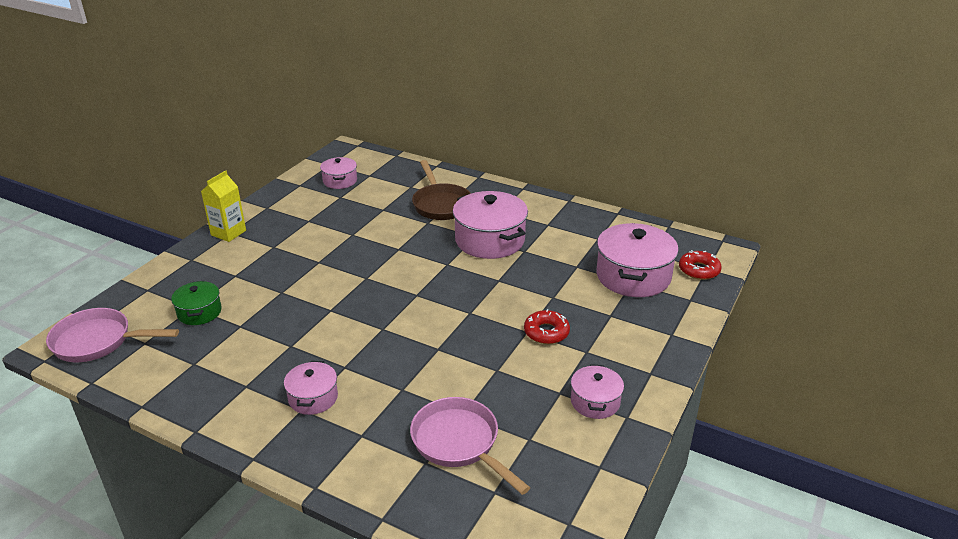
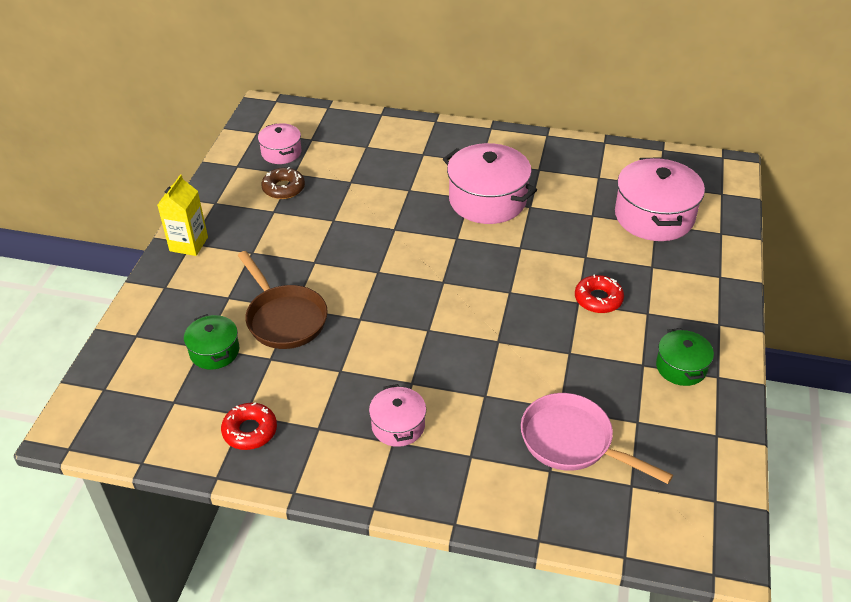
camera: 15 degrees left, 10 degrees up
(98, 341) = (118, 412): pink pan -> none
(326, 206) = (283, 188): none -> brown donut
(441, 204) = (412, 164): brown pan -> brown pan (284, 318)
(595, 402) = (681, 367): pink pot -> green pot
(699, 270) = (715, 197): red donut -> red donut (250, 431)

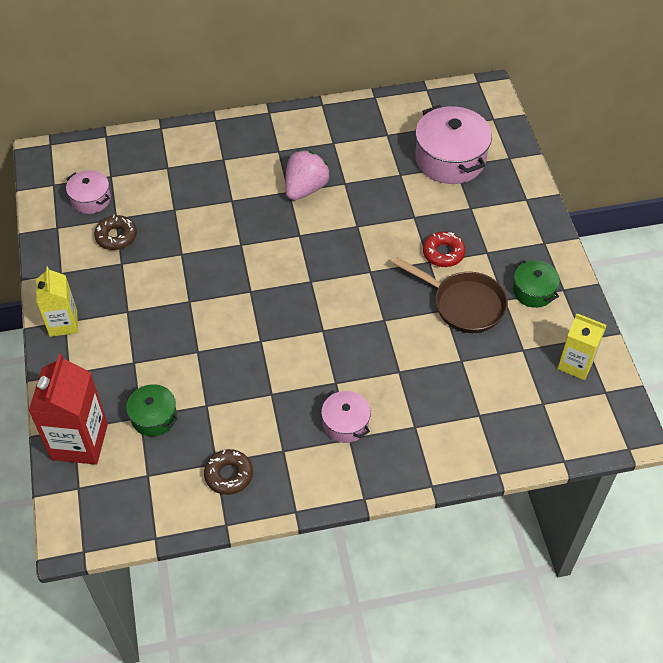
camera: 25 degrees left, 10 degrees up
(133, 349) = (79, 441): none -> red carton
(250, 431) = (229, 475): red donut -> brown donut
(284, 318) = (195, 364): brown pan -> brown pan (463, 304)
(487, 200) = (305, 188): pink pot -> pink strawberry
(572, 442) = (484, 385): pink pan -> none
(693, 458) = (575, 364): none -> yellow carton

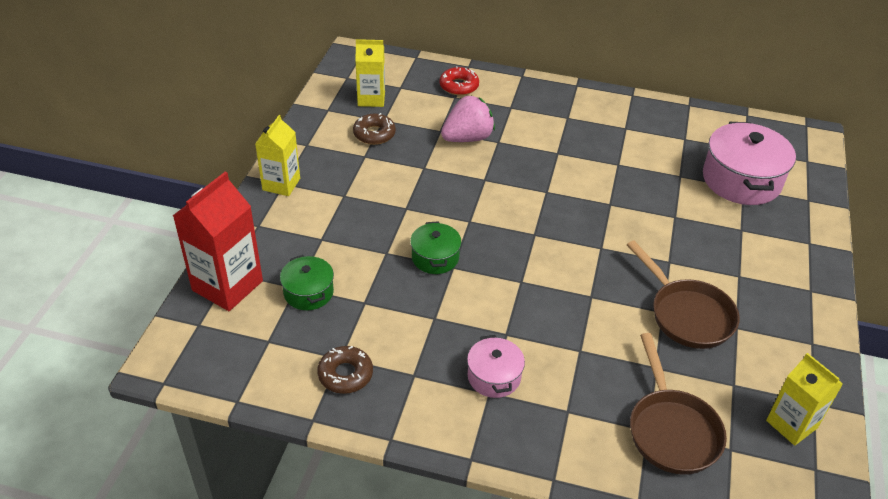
camera: 25 degrees right, 10 degrees down
(91, 199) = (371, 99): pink pot -> yellow carton
(305, 188) = (576, 156): pink strawberry -> pink strawberry (467, 138)
(443, 253) = (689, 259): red donut -> red donut (459, 86)
(495, 407) = (671, 430): none -> brown pan
(533, 291) = (775, 332): green pot -> green pot (435, 257)

